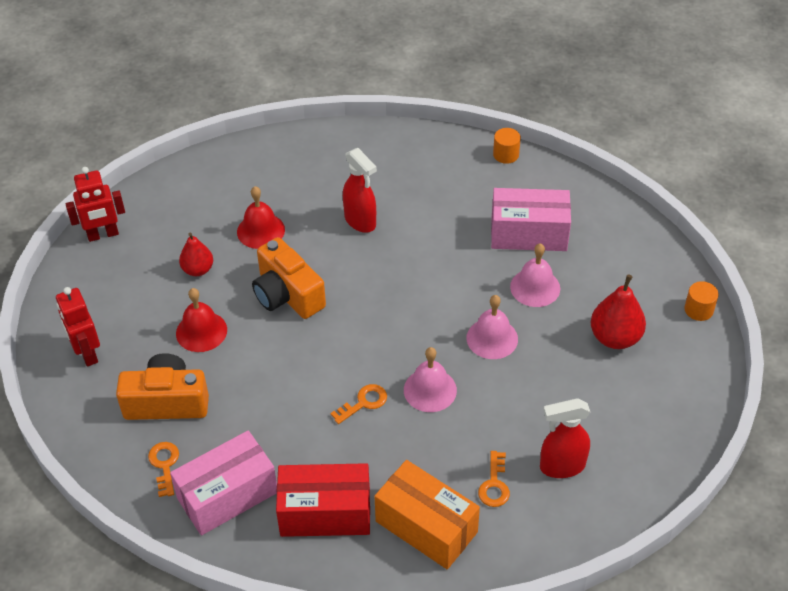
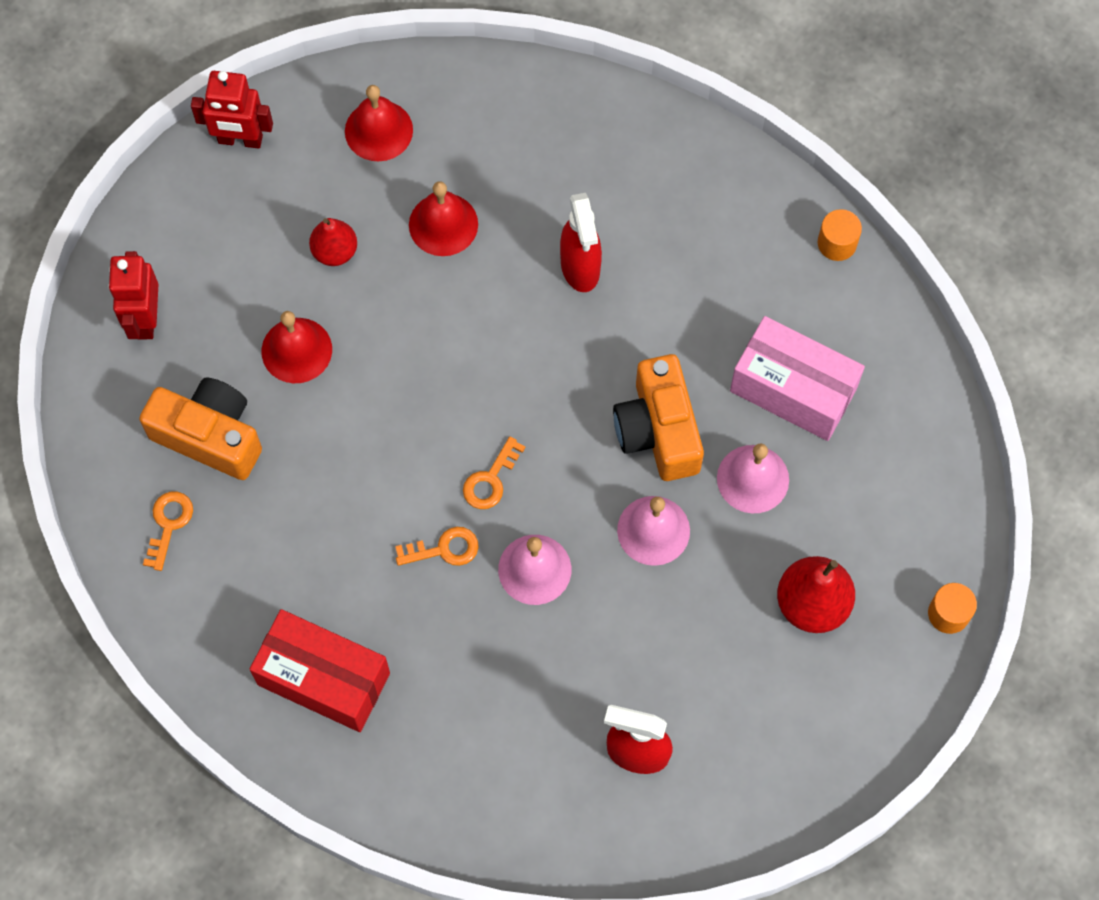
camera: 25 degrees right, 20 degrees up
(192, 198) = (378, 130): none -> red bell
(227, 495) = (222, 600): pink box -> none
(287, 295) = (429, 343): orange camera -> orange camera (658, 430)
(426, 527) = (431, 754): orange box -> none
(494, 484) = (541, 738): orange key -> orange key (490, 479)

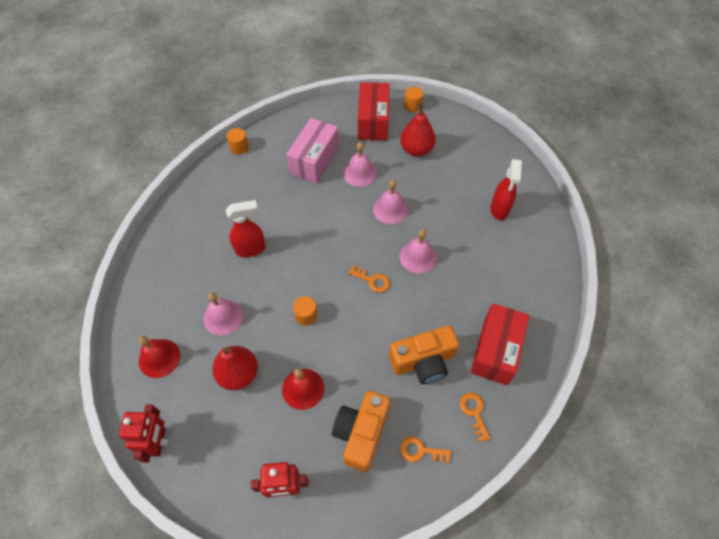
camera: 95 degrees left, 10 degrees down
(335, 251) = (238, 374): red pear -> red pear, size x1.53
(431, 360) = (306, 315): none -> orange cylinder
(443, 224) = (223, 317): red bell -> pink bell
(444, 549) = (413, 299): orange key -> orange key (474, 412)
(658, 430) = (339, 210): orange camera -> orange camera (423, 361)
(901, 519) = (373, 121): none -> red box

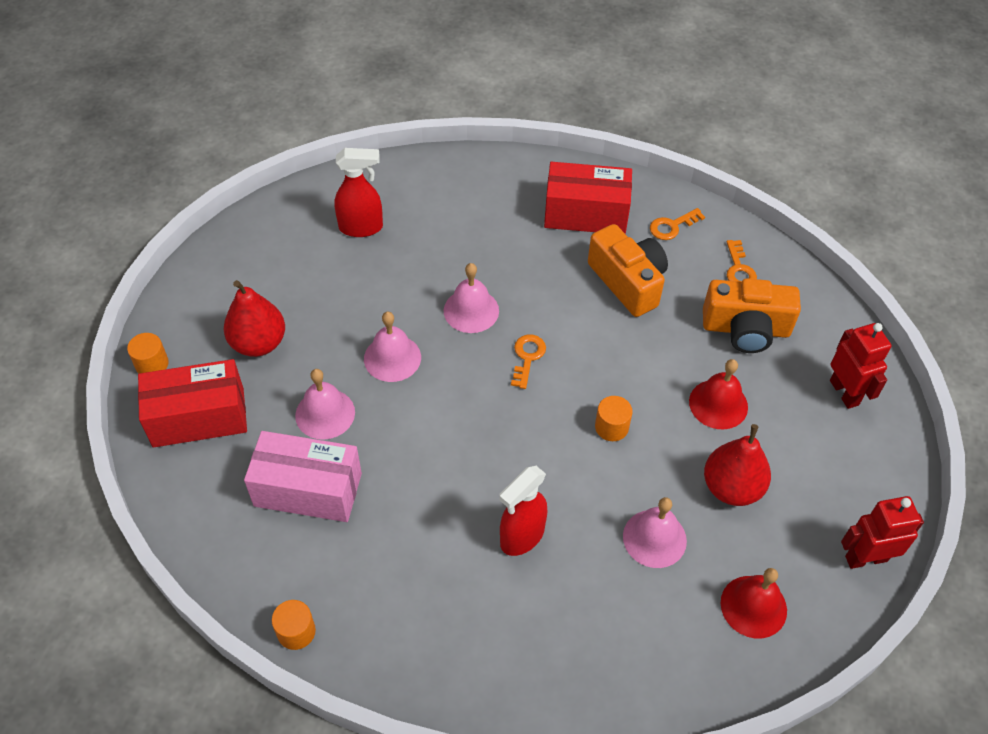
camera: 105 degrees left, 5 degrees down
(251, 249) = (521, 537): red spray bottle -> red spray bottle turned 105 degrees counterclockwise

